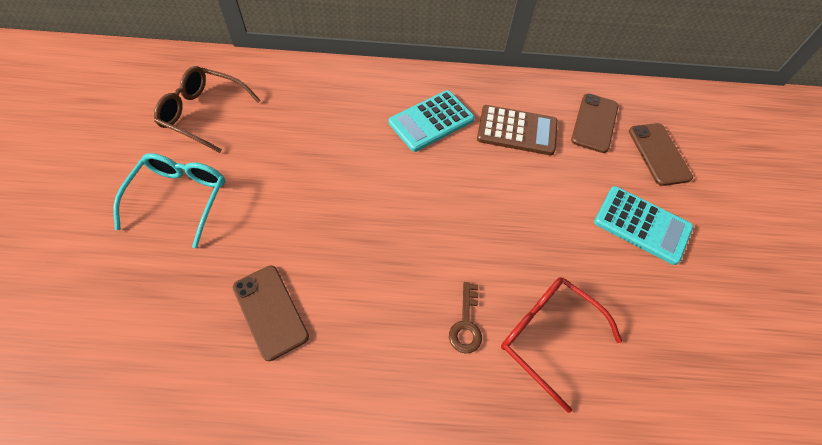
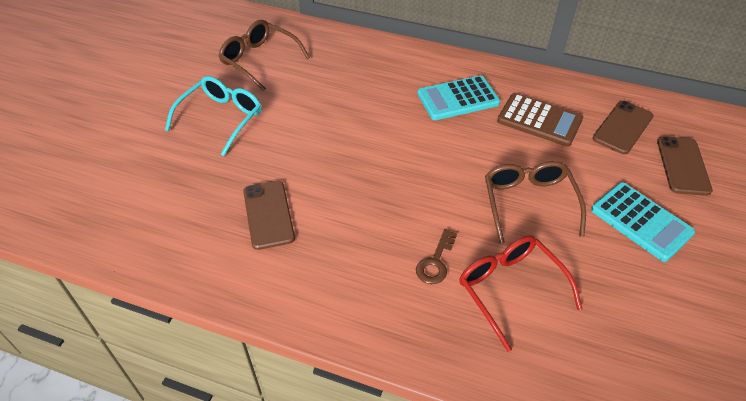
camera: 20 degrees right, 10 degrees down
(535, 229) = (528, 203): none -> brown glasses

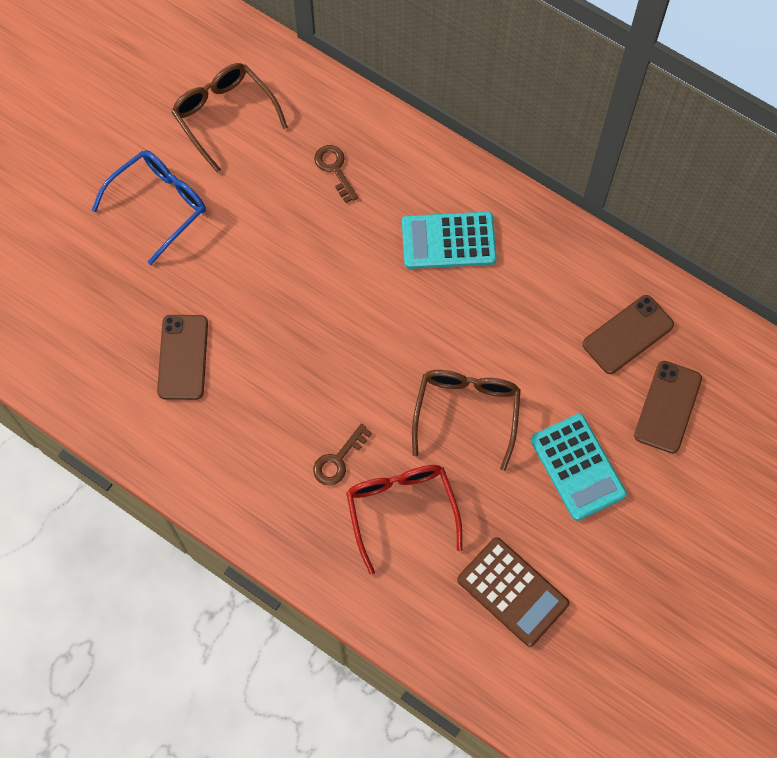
camera: 15 degrees right, 20 degrees up
(221, 118) = (159, 205): turquoise glasses -> blue glasses
(354, 74) = (334, 169): none -> brown key
(539, 120) = (532, 299): brown calculator -> brown calculator (512, 591)

